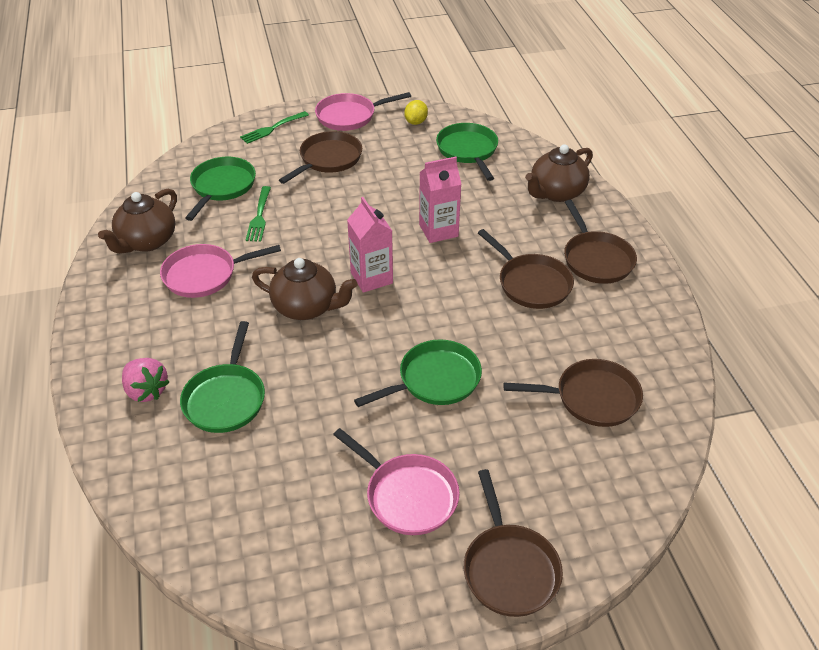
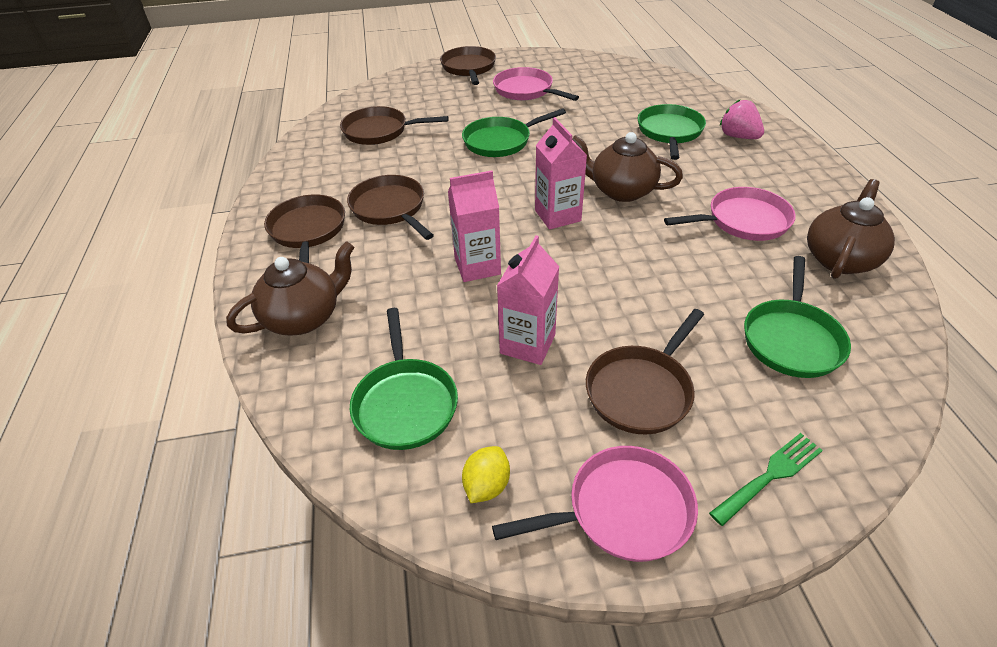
camera: 175 degrees left, 0 degrees up
(259, 216) = (713, 290): green fork -> none
(397, 180) = (527, 344): none -> pink carton

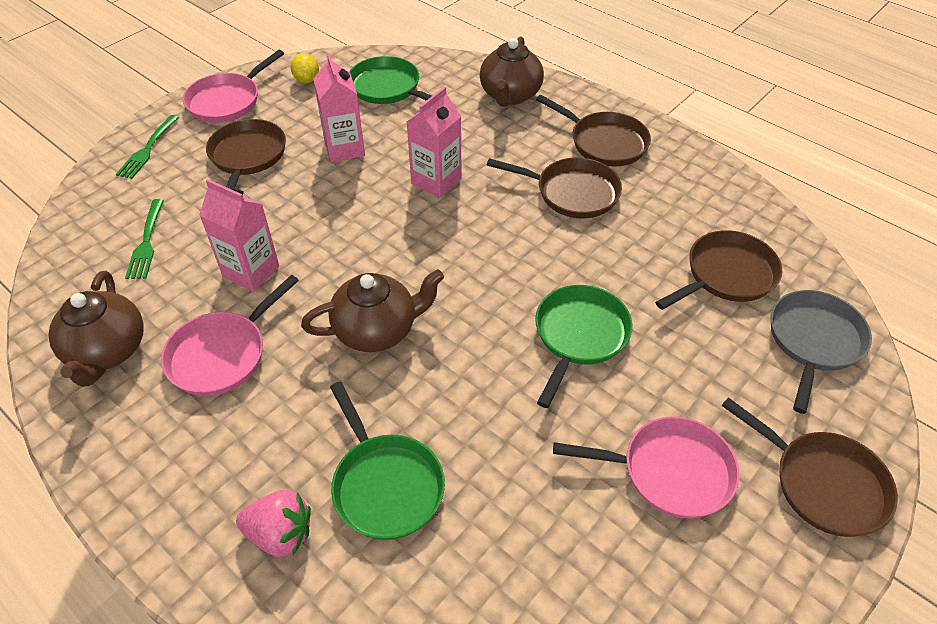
camera: 140 degrees right, 5 degrees up
(390, 96) = (813, 342): none -> grey pan
(557, 216) = (416, 263): pink carton -> pink carton (251, 271)
(791, 339) = (146, 241): green pan -> green fork

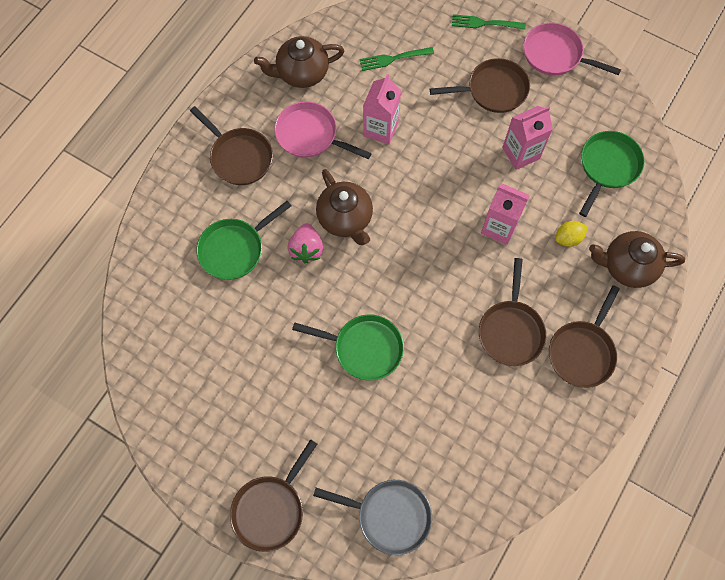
camera: 80 degrees right, 20 degrees up
(280, 534) = (198, 203): pink strawberry -> pink strawberry (306, 249)
(307, 80) = (600, 102): yellow lemon -> yellow lemon (568, 238)
(669, 471) = (266, 411): pink pan -> none
(726, 275) = (444, 453): brown pan -> brown pan (239, 157)

